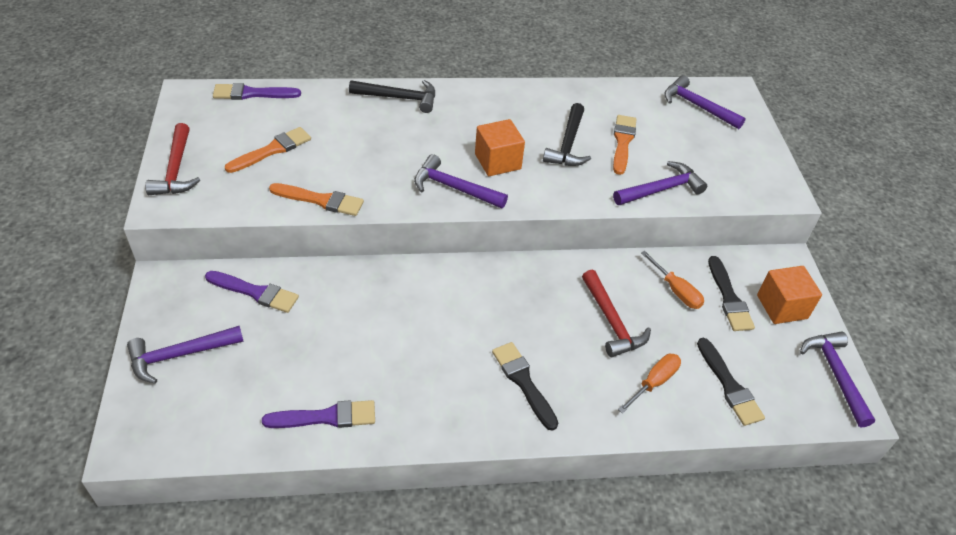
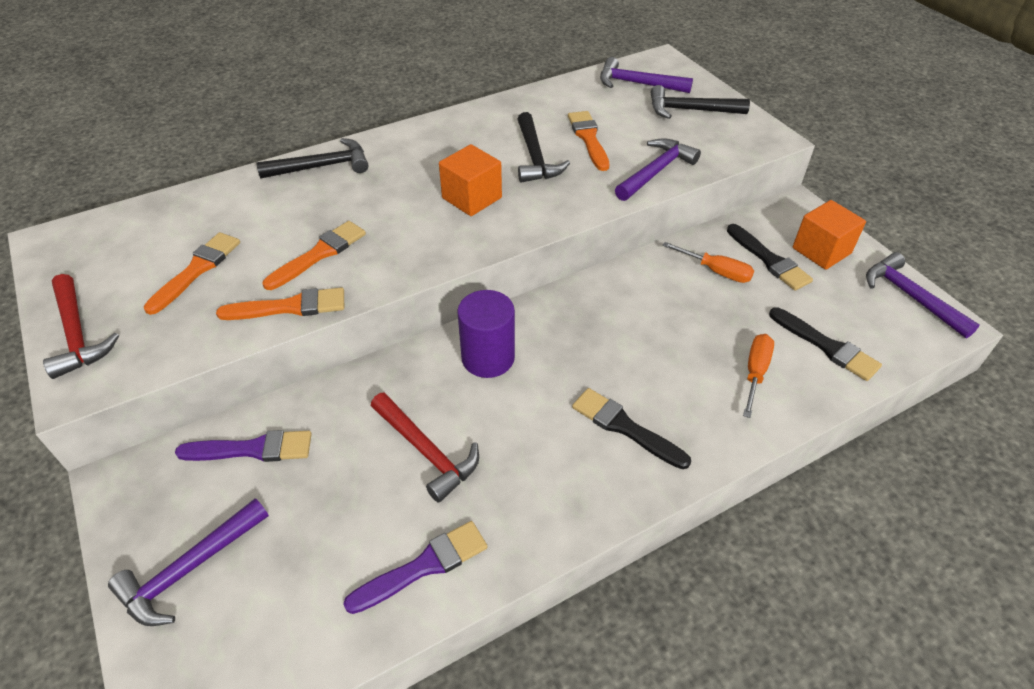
camera: 20 degrees left, 0 degrees up
(252, 93) = (137, 215): purple brush -> none
(361, 167) = (319, 254): none -> orange brush
(451, 291) = (488, 358): none -> purple cylinder
(454, 188) = (440, 241): purple hammer -> none
(611, 321) = (674, 326): red hammer -> red hammer (426, 451)
(728, 145) = (690, 110): none -> black hammer

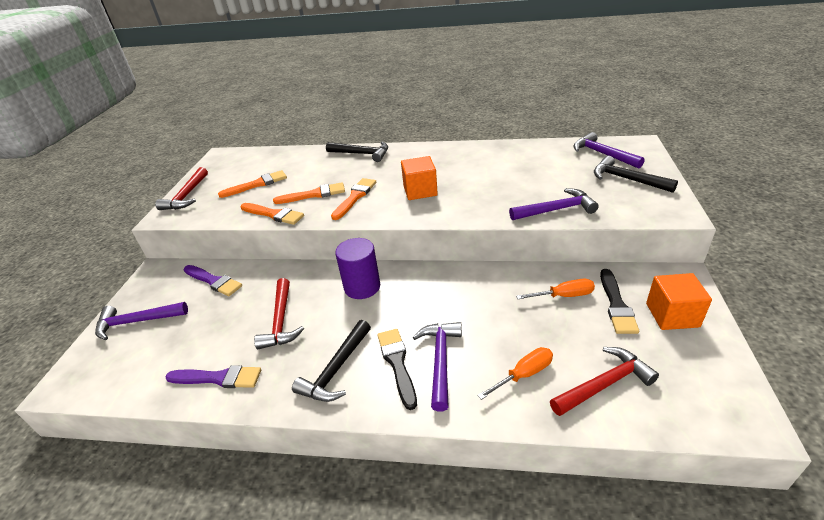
camera: 40 degrees right, 10 degrees down
(535, 157) = (482, 179): black hammer -> black hammer (336, 369)
(588, 138) = (530, 178): orange brush -> orange brush (355, 197)
(716, 271) = (563, 296): orange screwdriver -> orange screwdriver turned 75 degrees counterclockwise
(826, 346) = (604, 384): black brush -> red hammer
(910, 297) = (729, 383): purple hammer -> purple hammer (440, 361)

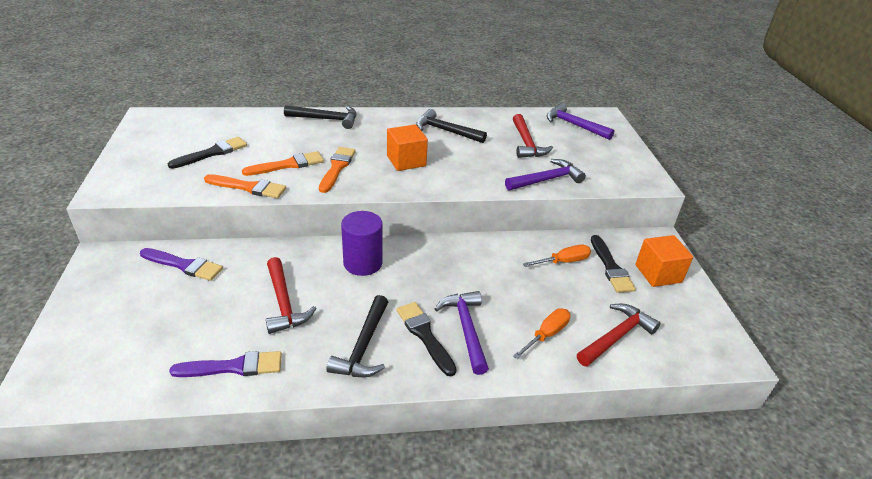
camera: 20 degrees left, 0 degrees up
(137, 322) = (103, 316): purple hammer -> none
(187, 196) = (125, 166): red hammer -> red hammer (526, 143)
(257, 184) = (212, 153): orange brush -> black brush
(627, 179) = (601, 150): black hammer -> black hammer (446, 131)

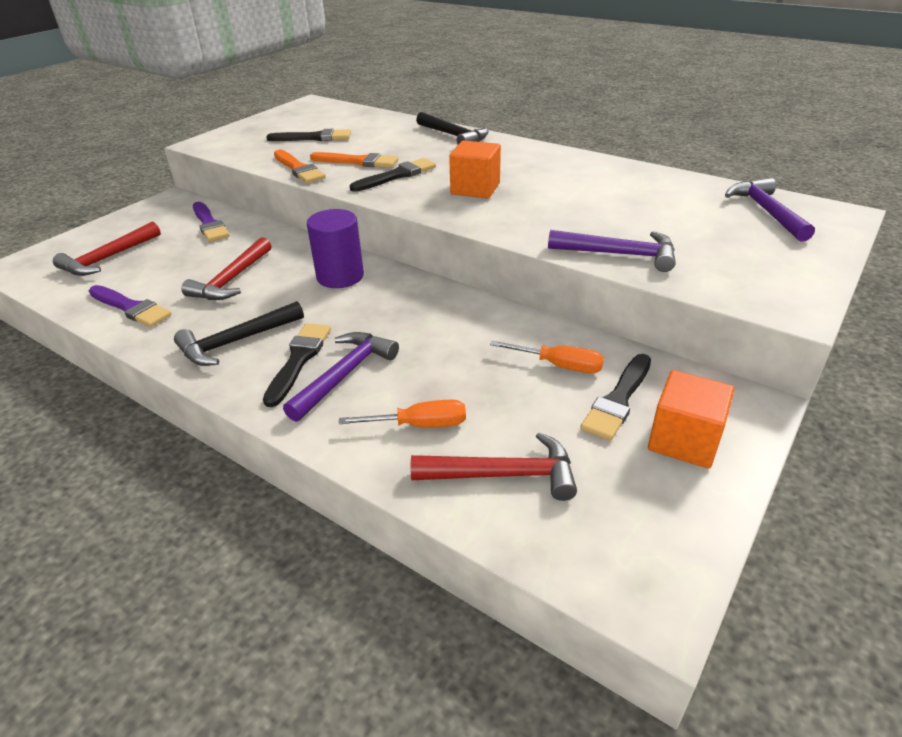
camera: 45 degrees right, 0 degrees up
(337, 168) = (397, 175): orange brush -> black brush
(446, 131) = (567, 174): black hammer -> none
(526, 143) = (656, 212): red hammer -> red hammer (108, 258)

